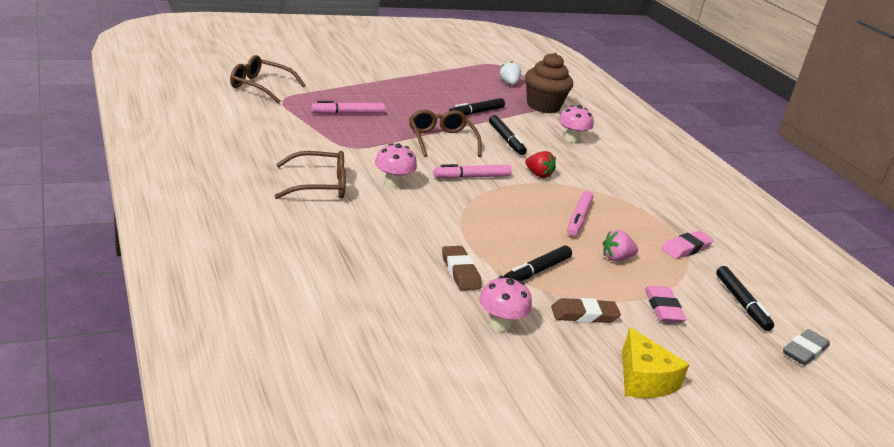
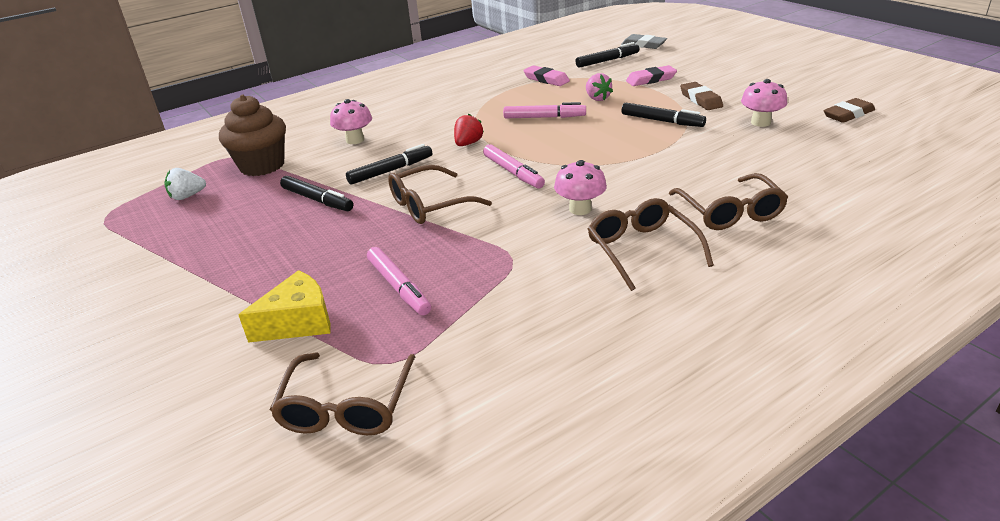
camera: 95 degrees left, 5 degrees up
(338, 233) = (729, 212): none -> brown glasses
(460, 272) = (709, 147): brown eraser -> brown eraser (848, 114)
(644, 379) = (749, 78): yellow cheese -> yellow cheese (298, 322)

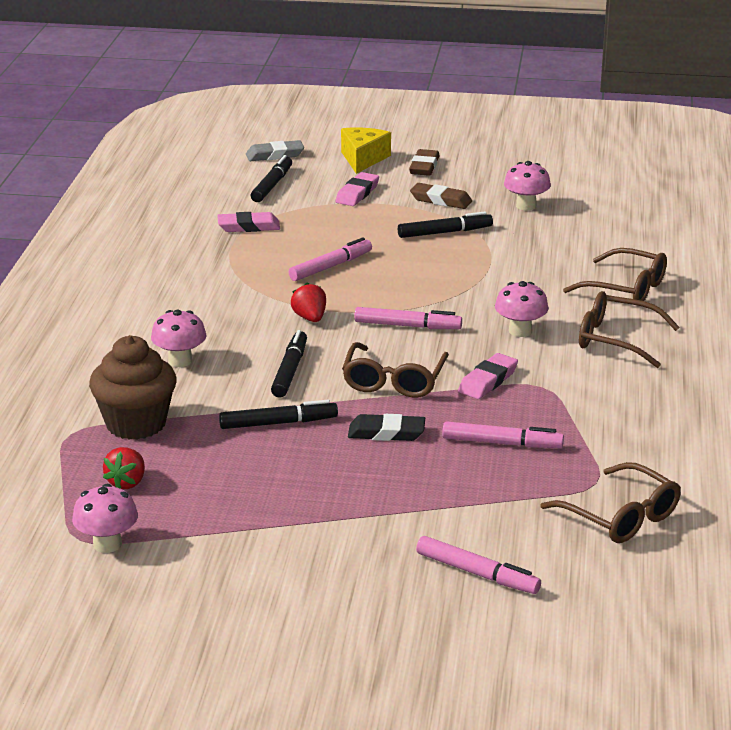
camera: 50 degrees left, 5 degrees down
(105, 226) = (107, 544): none -> pink mushroom
(177, 380) = (477, 573): none -> pink marker
(187, 196) = (127, 482): white strawberry -> red strawberry
(298, 322) = (480, 500): yellow cheese -> yellow cheese (363, 159)
(353, 238) = (386, 433): none -> black eraser
(485, 235) = (488, 381): none -> pink eraser
(597, 98) = (343, 230): pink strawberry -> none
(848, 114) = (578, 176): brown eraser -> brown eraser (424, 167)

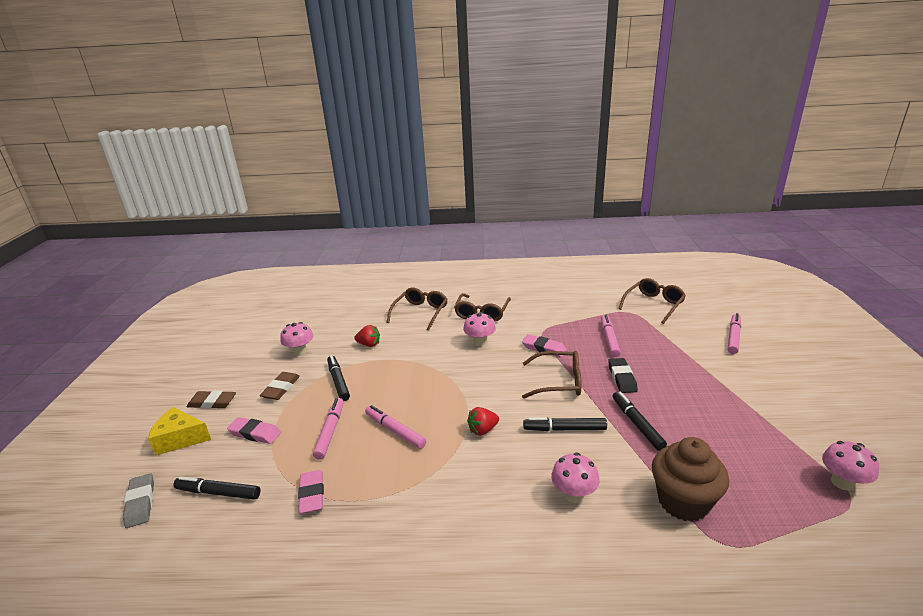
camera: 95 degrees left, 0 degrees up
(127, 482) = (763, 489): red strawberry -> red strawberry (369, 344)
(407, 326) = (483, 384): pink marker -> pink marker (330, 431)

